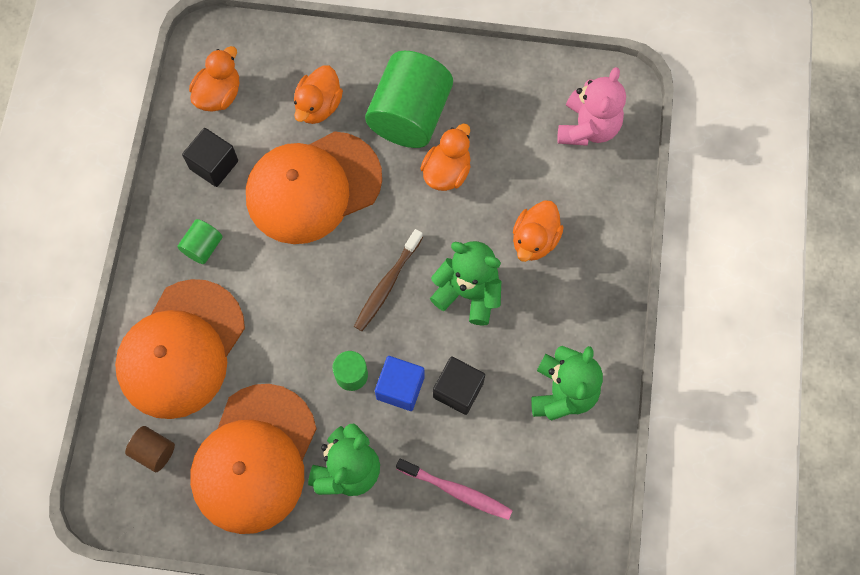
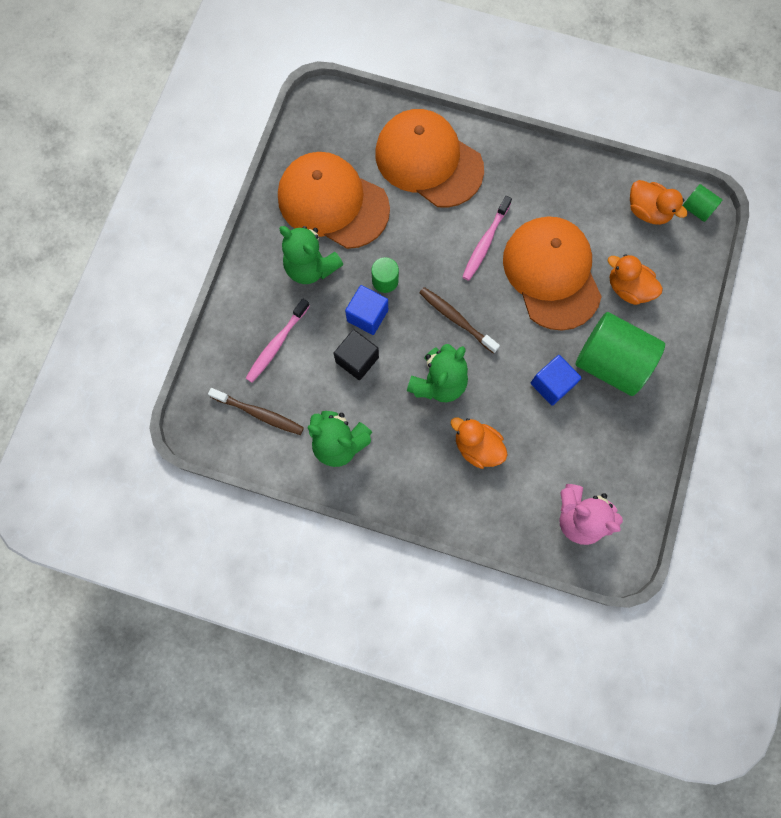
camera: 100 degrees right, 5 degrees up
(154, 451) = (352, 135): brown cylinder -> none
(203, 247) = (511, 185): green cylinder -> green cylinder (696, 209)
(214, 165) = (582, 200): black cube -> none
(284, 266) = (485, 243): none -> pink toothbrush
(447, 172) = (552, 384): orange duck -> blue cube
(548, 493) = (259, 413): none -> brown toothbrush

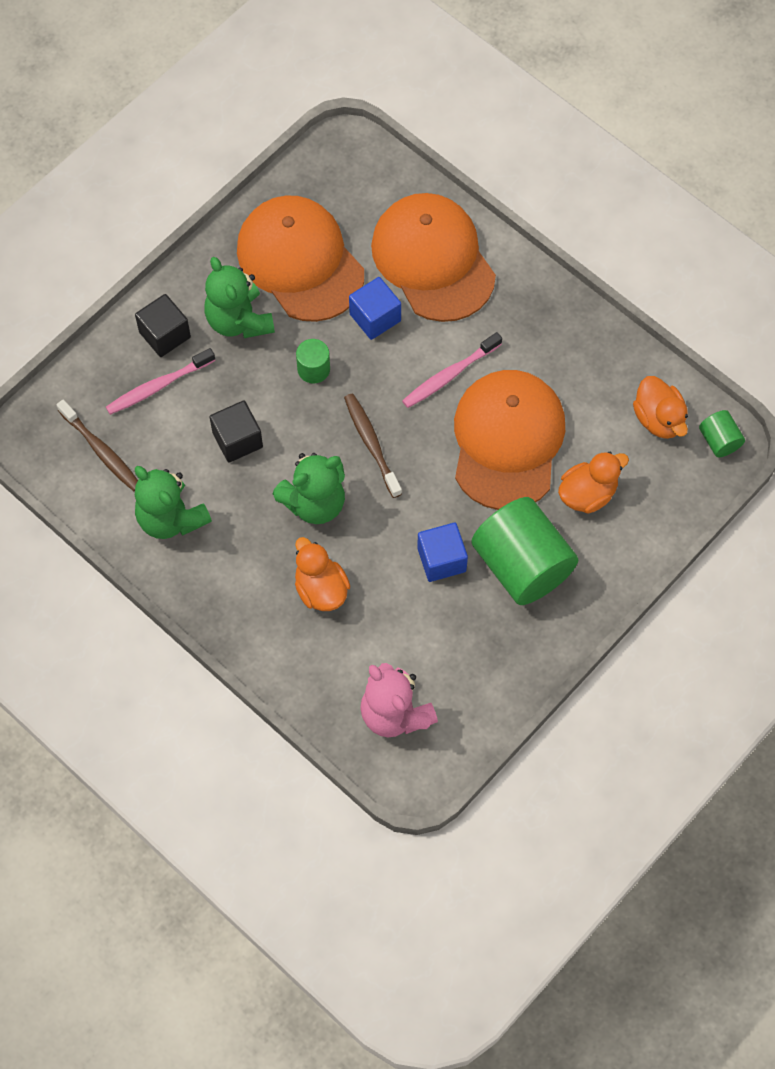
camera: 25 degrees right, 10 degrees down
(261, 302) = (165, 335): none -> black cube
(367, 315) = (274, 398): blue cube -> blue cube (375, 317)
(628, 288) = (587, 494): orange duck -> orange duck turned 90 degrees clockwise

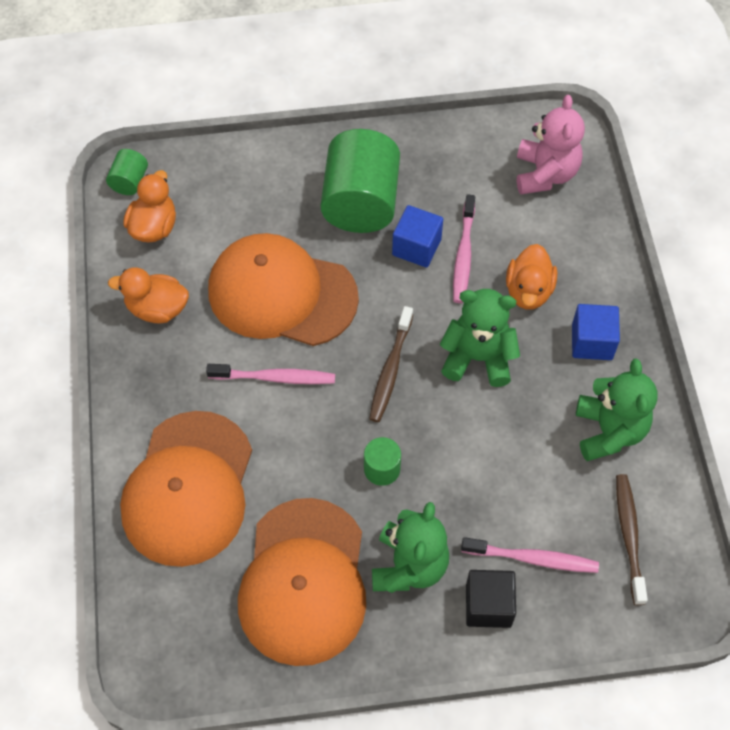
camera: 140 degrees left, 5 degrees down
(237, 440) = (499, 456): black cube -> none
(375, 317) = (288, 474): blue cube -> blue cube (592, 342)
(398, 581) = (463, 255): none -> pink toothbrush
(507, 441) = (282, 294): orange cap -> orange cap turned 60 degrees clockwise
(587, 494) = (263, 214): orange duck -> orange duck (157, 309)

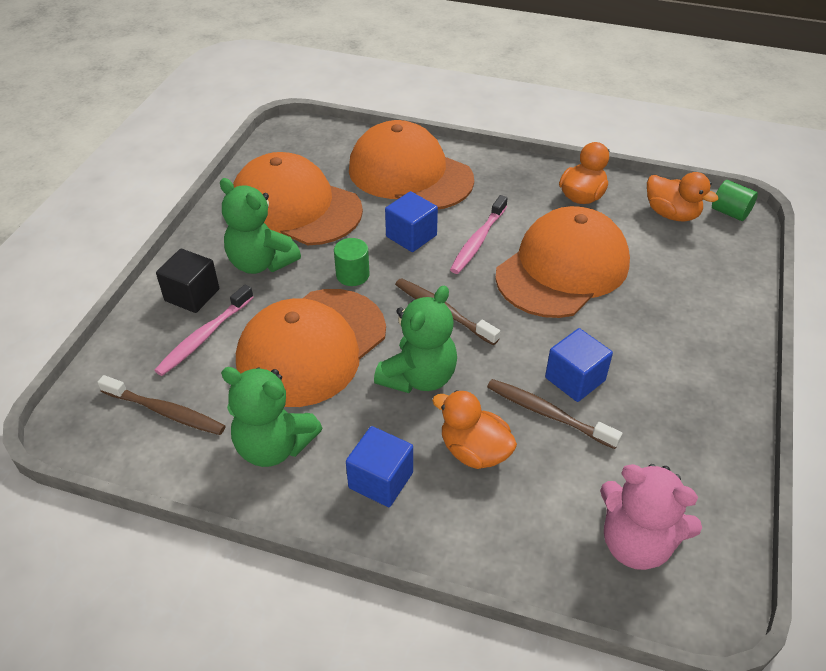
camera: 115 degrees right, 15 degrees down
(296, 441) = (411, 236): none -> blue cube
(360, 202) = (651, 355): green cylinder -> none
(463, 255) = (547, 414): pink toothbrush -> brown toothbrush
(492, 458) = (312, 346): none -> orange cap

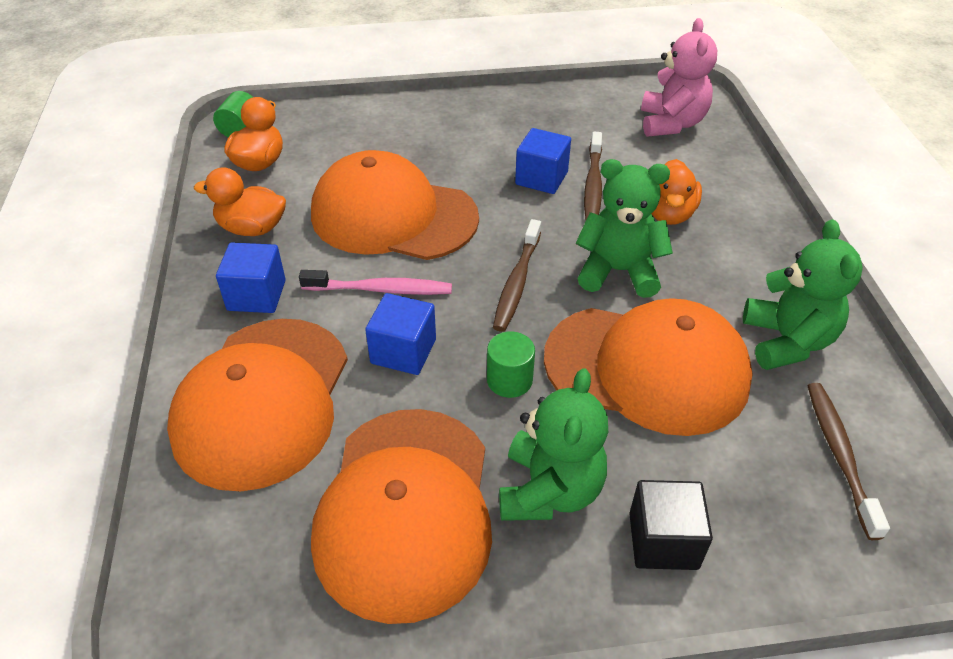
camera: 115 degrees left, 0 degrees up
(204, 337) = (716, 481): pink toothbrush -> none
(381, 480) = (748, 257): blue cube -> blue cube (256, 295)

